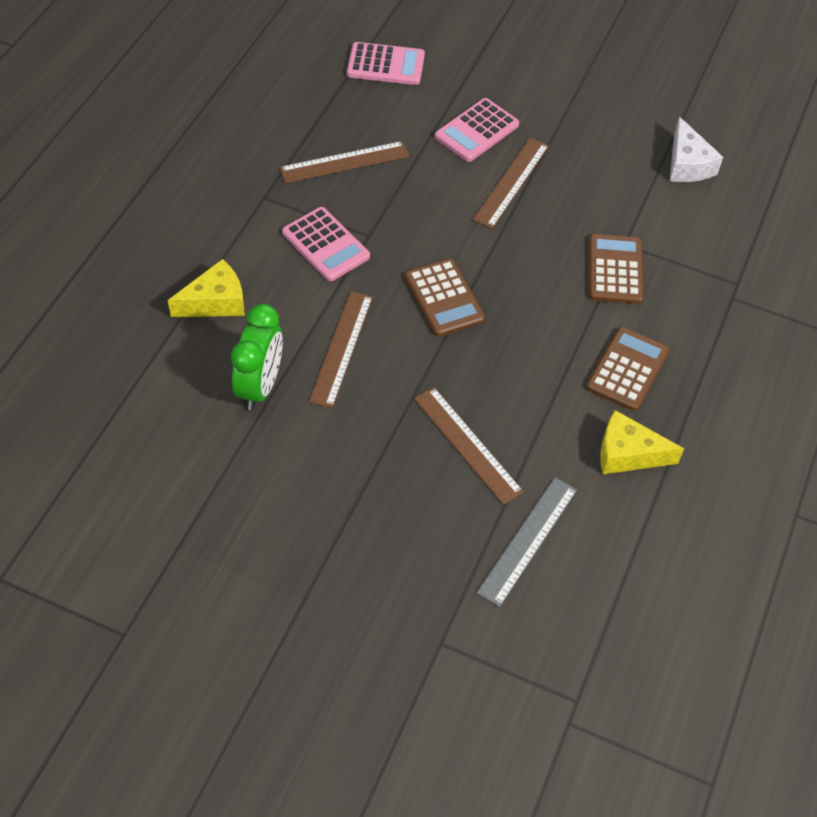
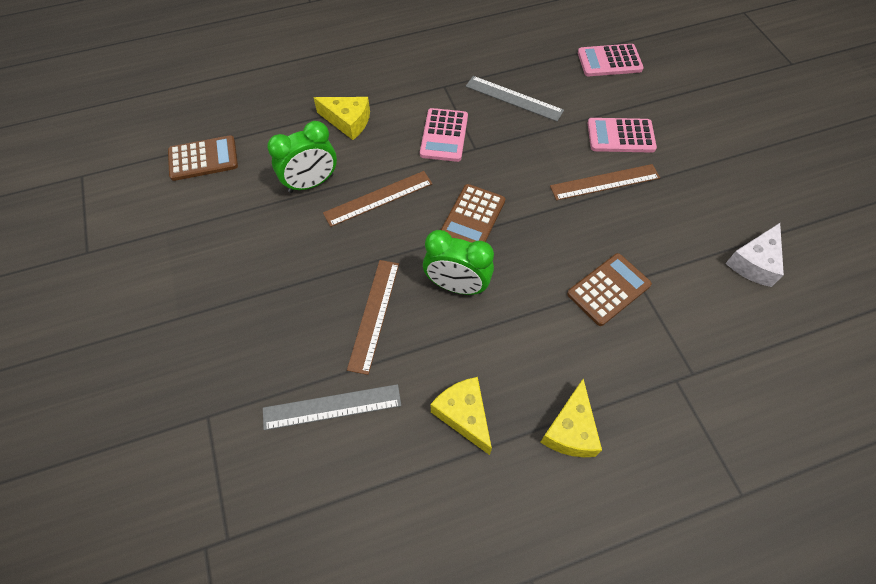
camera: 50 degrees right, 5 degrees up
(344, 162) = (514, 98): brown ruler -> grey ruler
(385, 65) = (609, 61): pink calculator -> pink calculator turned 120 degrees clockwise
(502, 364) = (457, 286): none -> green clock
(627, 369) = (534, 360): brown calculator -> brown calculator (203, 159)
(707, 395) = (570, 430): none -> yellow cheese

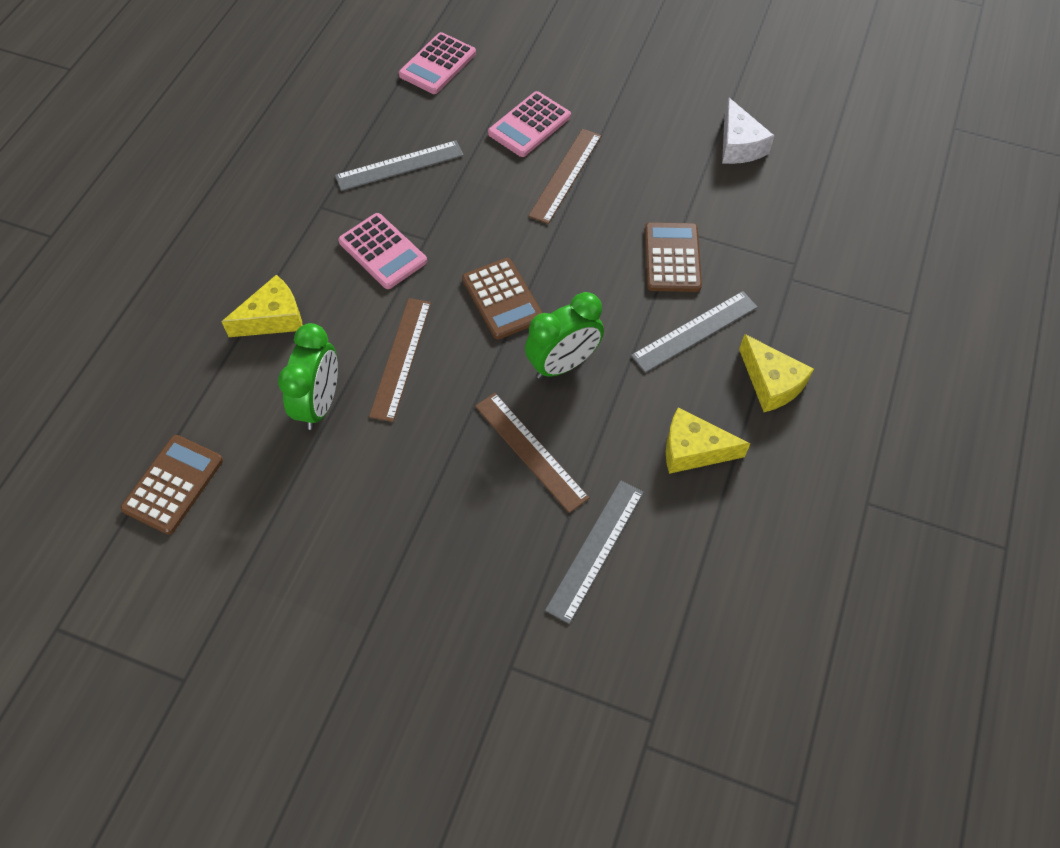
camera: 50 degrees left, 0 degrees up
(563, 347) = (695, 331): none -> grey ruler

